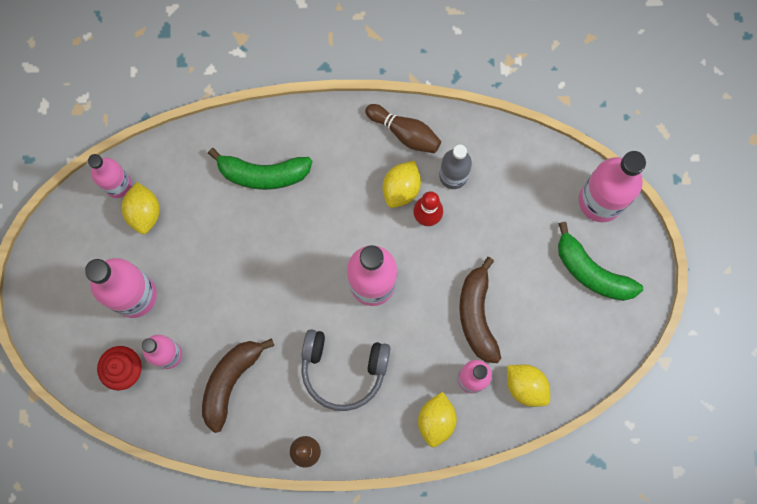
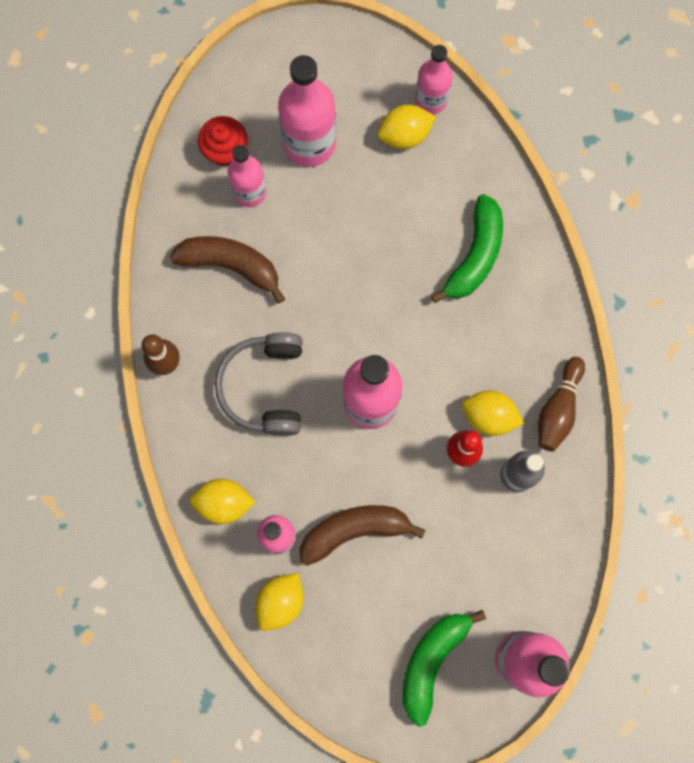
camera: 80 degrees right, 0 degrees up
(263, 174) = (475, 255): green banana -> green banana turned 150 degrees counterclockwise

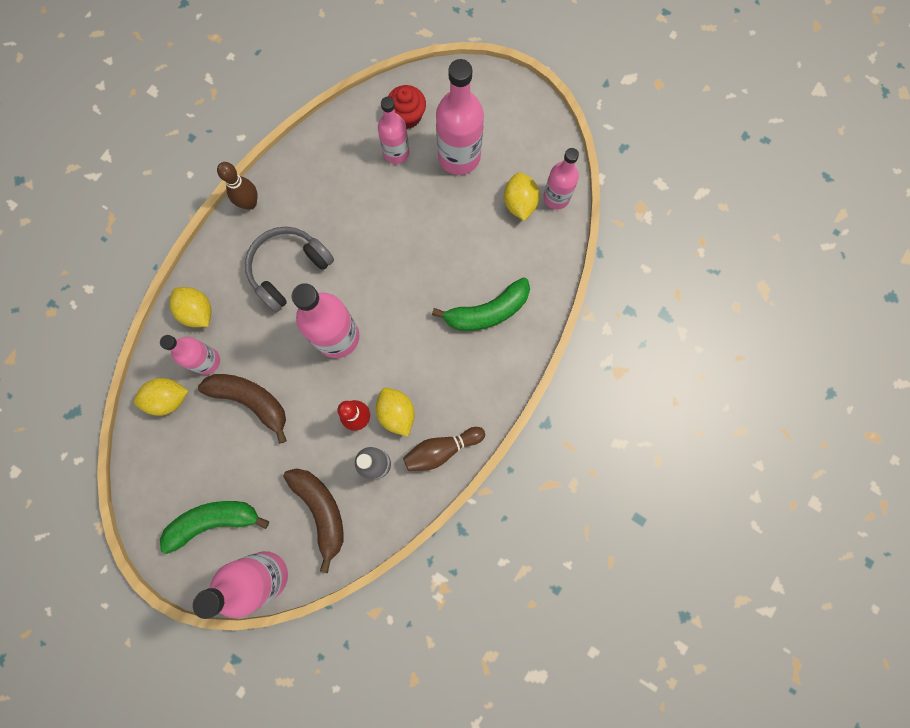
camera: 45 degrees right, 0 degrees up
(231, 265) = (342, 183): brown banana -> brown banana (321, 511)
(405, 135) = (519, 203): yellow lemon -> yellow lemon turned 60 degrees clockwise

